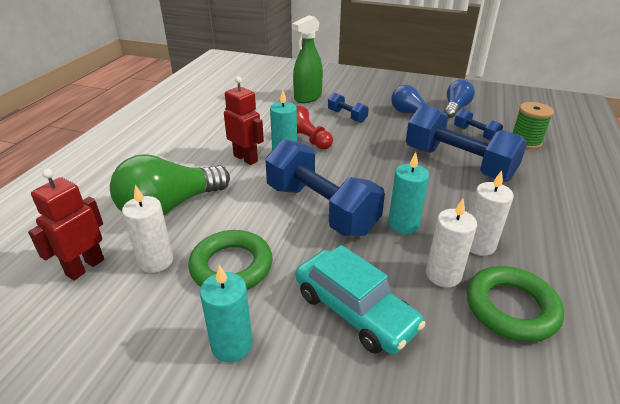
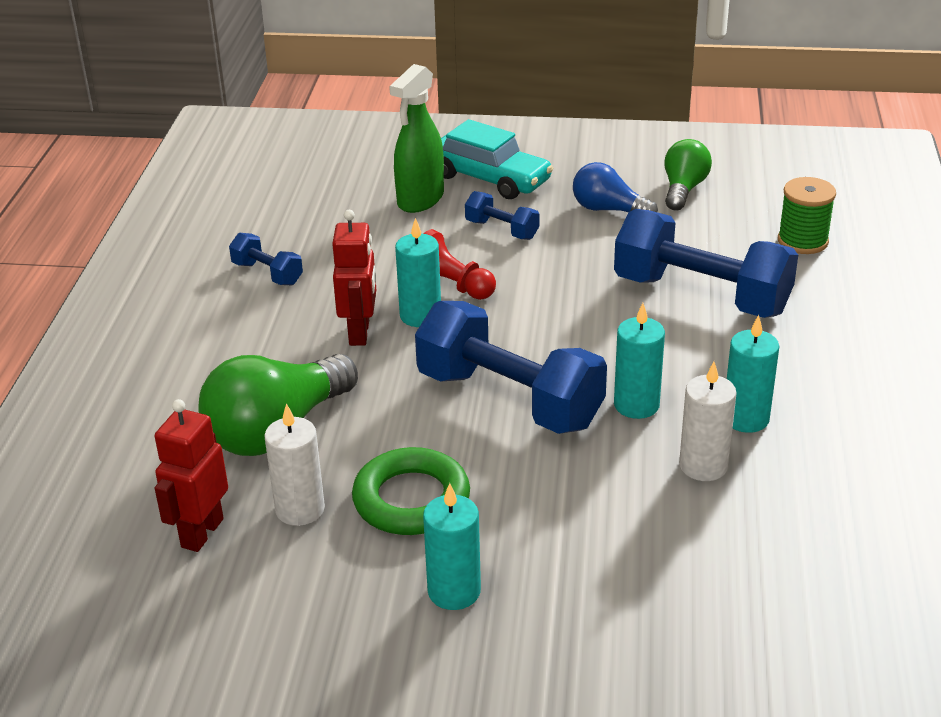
camera: 10 degrees left, 0 degrees up
(246, 158) = (360, 333): red robot -> red robot turned 60 degrees clockwise
(354, 311) = (597, 528): turquoise car -> turquoise car (489, 178)
(455, 108) = (683, 189): blue light bulb -> green light bulb
(475, 134) = (722, 237): blue dumbbell -> blue dumbbell (267, 273)
(478, 245) = (745, 418): white candle -> turquoise candle
(511, 308) = (794, 493): green ring -> none

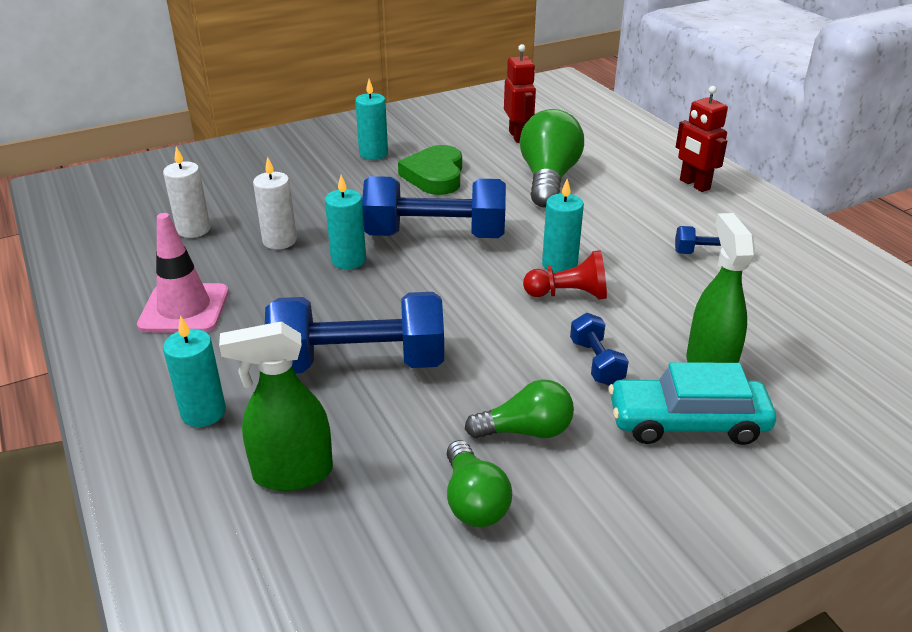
camera: 145 degrees right, 0 degrees up
(300, 509) = (485, 156): white candle -> white candle (193, 229)
(360, 333) = (582, 240): red robot -> red robot (694, 184)
(411, 499) = (435, 176): green ring -> green heart
(502, 230) = (596, 362): blue dumbbell -> blue dumbbell turned 75 degrees clockwise
(608, 210) = (526, 431): blue light bulb -> green light bulb
(745, 418) = (266, 277): turquoise candle -> turquoise candle (203, 412)
(802, 241) = (292, 473): green spool -> green spray bottle
(855, 411) = (184, 308): none -> pink traffic cone

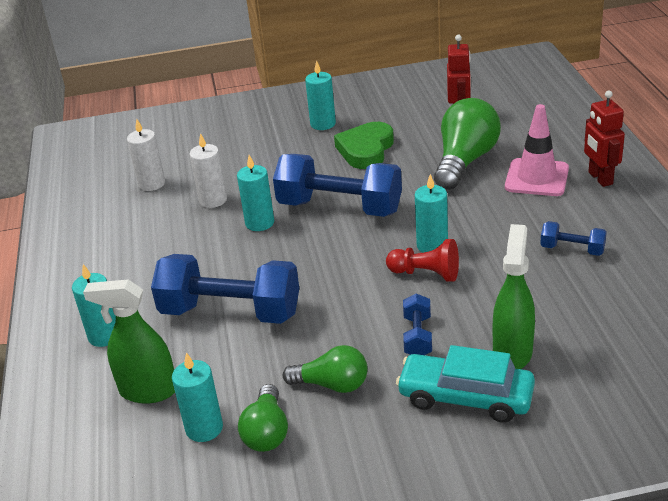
camera: 20 degrees right, 0 degrees up
(184, 308) = (121, 251): pink traffic cone -> pink traffic cone (536, 178)
(390, 509) = (204, 428): none -> turquoise candle

